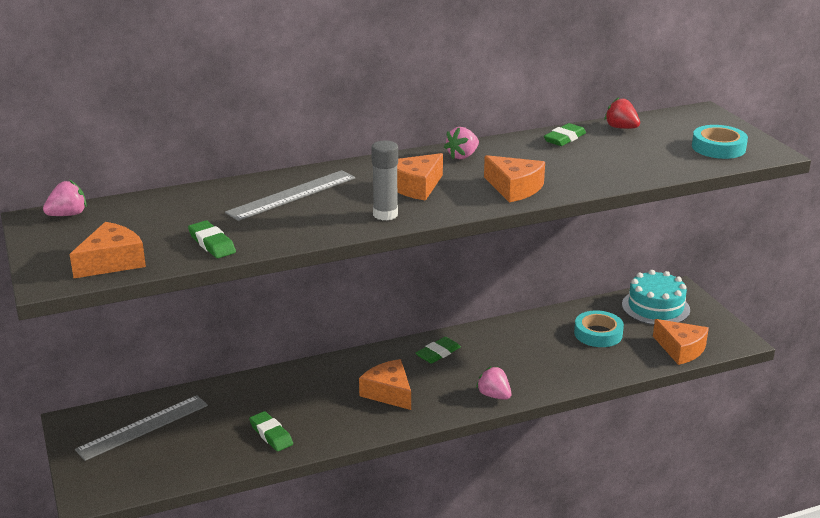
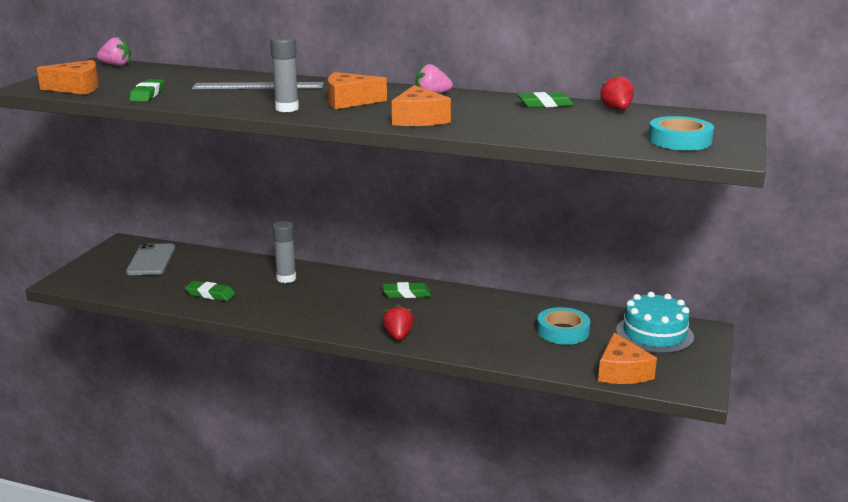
camera: 40 degrees right, 5 degrees down
(143, 427) = (151, 260): grey ruler -> grey phone
(271, 434) = (210, 294): green eraser -> green eraser turned 75 degrees counterclockwise
(312, 385) = (286, 278): none -> grey glue stick
(388, 393) = (327, 303): orange cheese -> none
(494, 395) = (398, 336): pink strawberry -> red strawberry

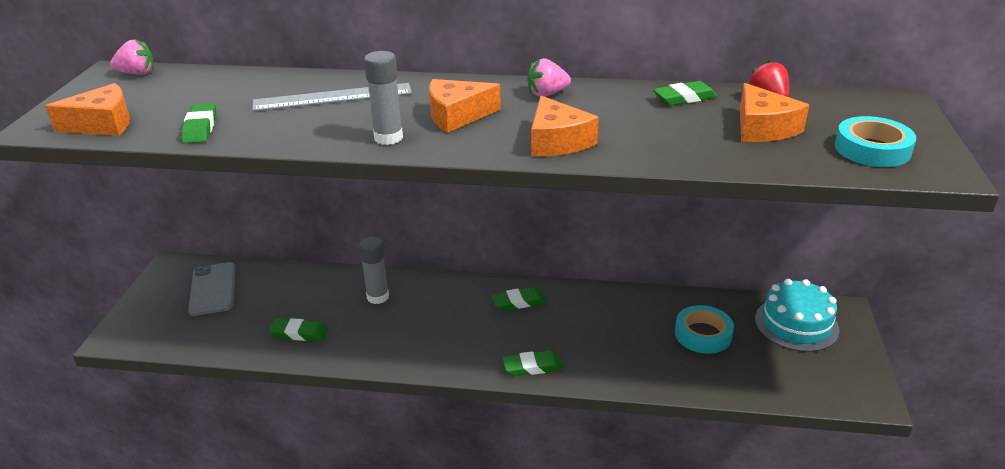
camera: 10 degrees left, 10 degrees up
(398, 336) = (532, 367): red strawberry -> green eraser
(622, 372) = (786, 385): orange cheese -> orange cheese (763, 128)

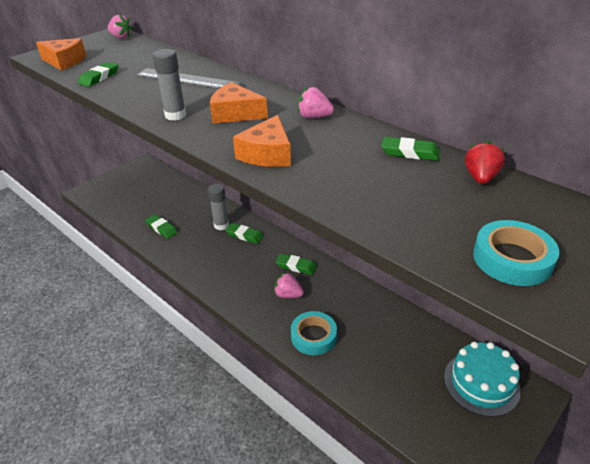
camera: 35 degrees right, 5 degrees up
(213, 289) = (149, 184): grey phone -> none
(532, 367) = (259, 314): green eraser -> green eraser (244, 235)
(541, 334) = (288, 295): none -> pink strawberry
(703, 334) = (397, 352): turquoise tape -> turquoise tape (313, 336)
(763, 128) = (437, 200): orange cheese -> none

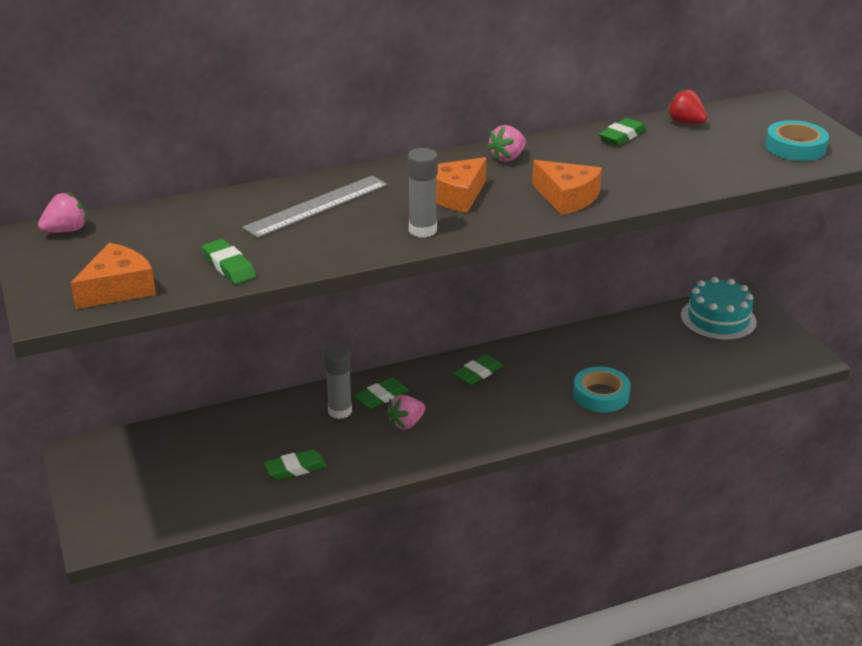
camera: 65 degrees left, 5 degrees down
(288, 295) = (523, 393): pink strawberry -> pink strawberry (406, 423)

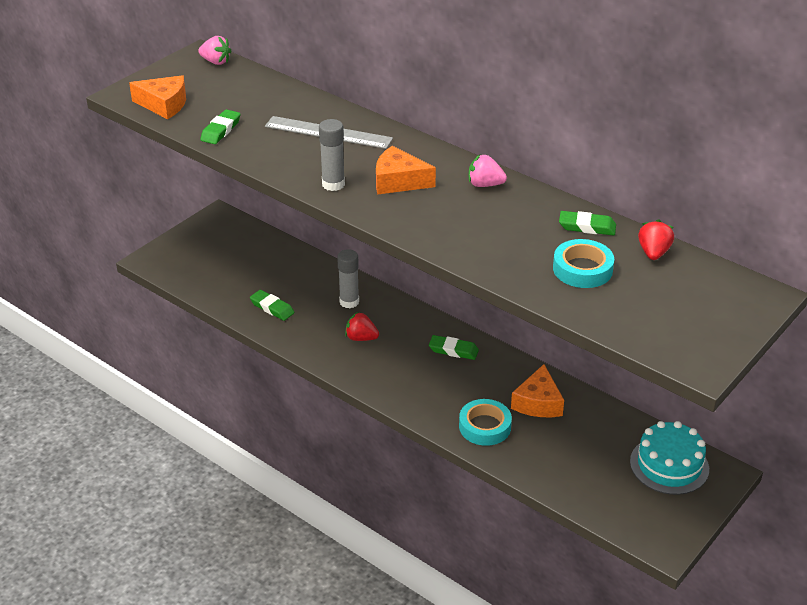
camera: 60 degrees right, 5 degrees up
(381, 397) = (382, 314): green eraser -> none
(406, 423) = (361, 338): pink strawberry -> red strawberry
(566, 197) = (445, 230): orange cheese -> orange cheese (538, 402)
(795, 147) = (673, 327): turquoise tape -> turquoise tape (582, 269)

